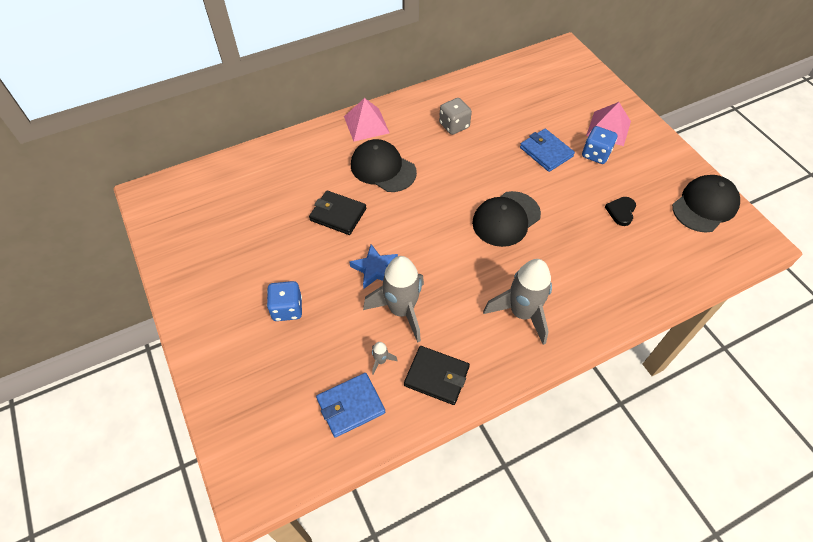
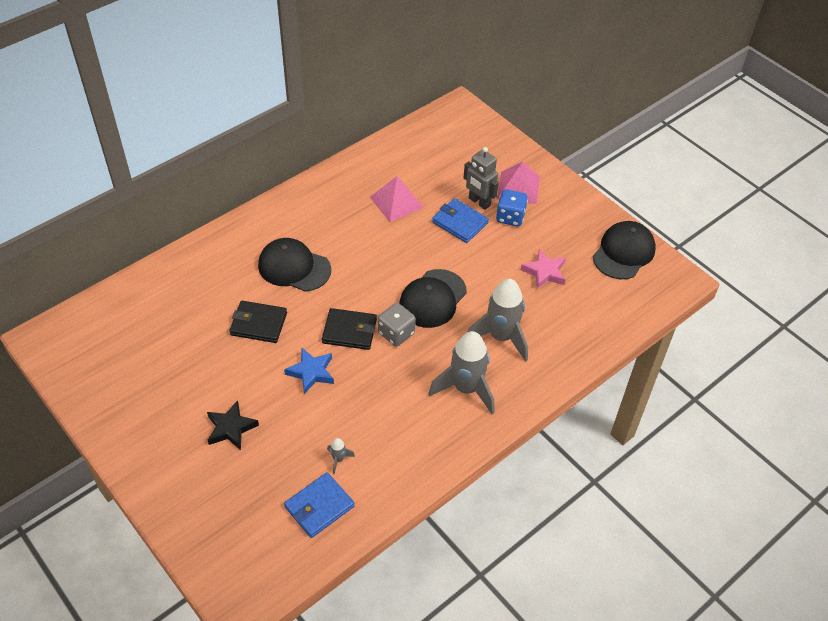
camera: 15 degrees left, 5 degrees down
(287, 309) = (231, 428): blue dice -> black star
(366, 124) = (264, 222): pink pyramid -> pink pyramid (396, 202)
(401, 310) = (347, 408): grey rocket -> grey rocket (500, 337)
(436, 376) = (396, 463): black wallet -> black wallet (349, 331)
(454, 125) = (359, 209): grey dice -> grey dice (396, 333)
(568, 136) = (479, 202): none -> grey robot
(621, 212) = (544, 272): black heart -> pink star

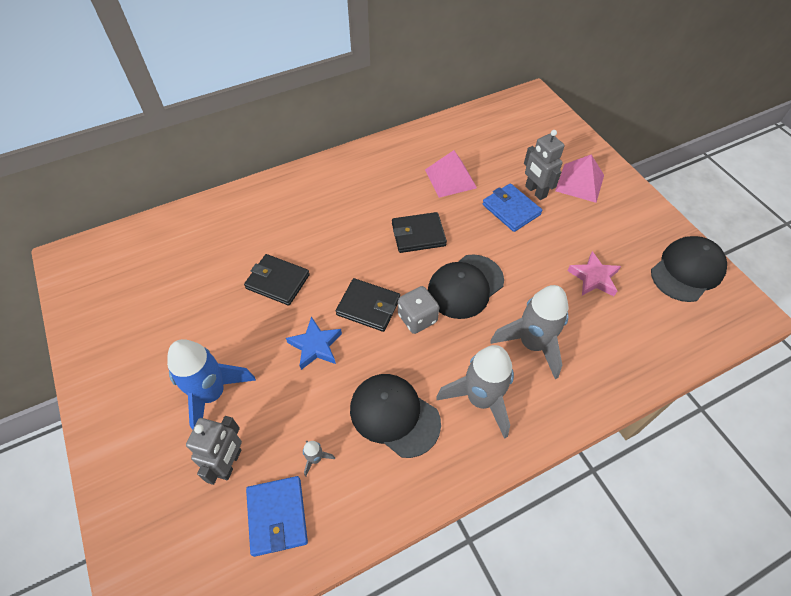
camera: 15 degrees right, 5 degrees up
(231, 428) = (212, 394): black star -> blue rocket
(266, 477) = (230, 463): none -> grey robot
(294, 267) = (331, 228): black cap -> black cap (394, 415)
(319, 506) = (277, 516): blue wallet -> blue wallet turned 75 degrees counterclockwise
(379, 260) = (418, 234): none -> black wallet
(510, 217) = (565, 212): blue dice -> none

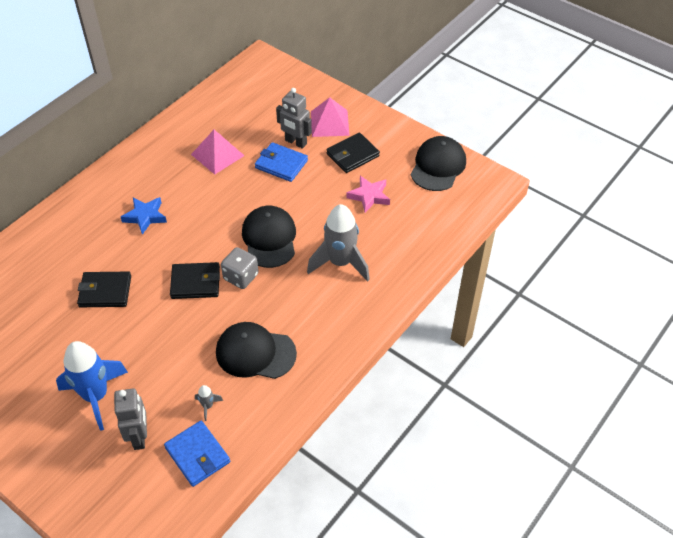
camera: 25 degrees left, 5 degrees down
(315, 346) = (165, 328): blue star -> blue star (145, 216)
(418, 234) = (211, 211): black wallet -> black wallet (352, 155)
(465, 286) = (269, 238): black cap -> black cap turned 150 degrees clockwise
(480, 399) = (317, 316): grey rocket -> none

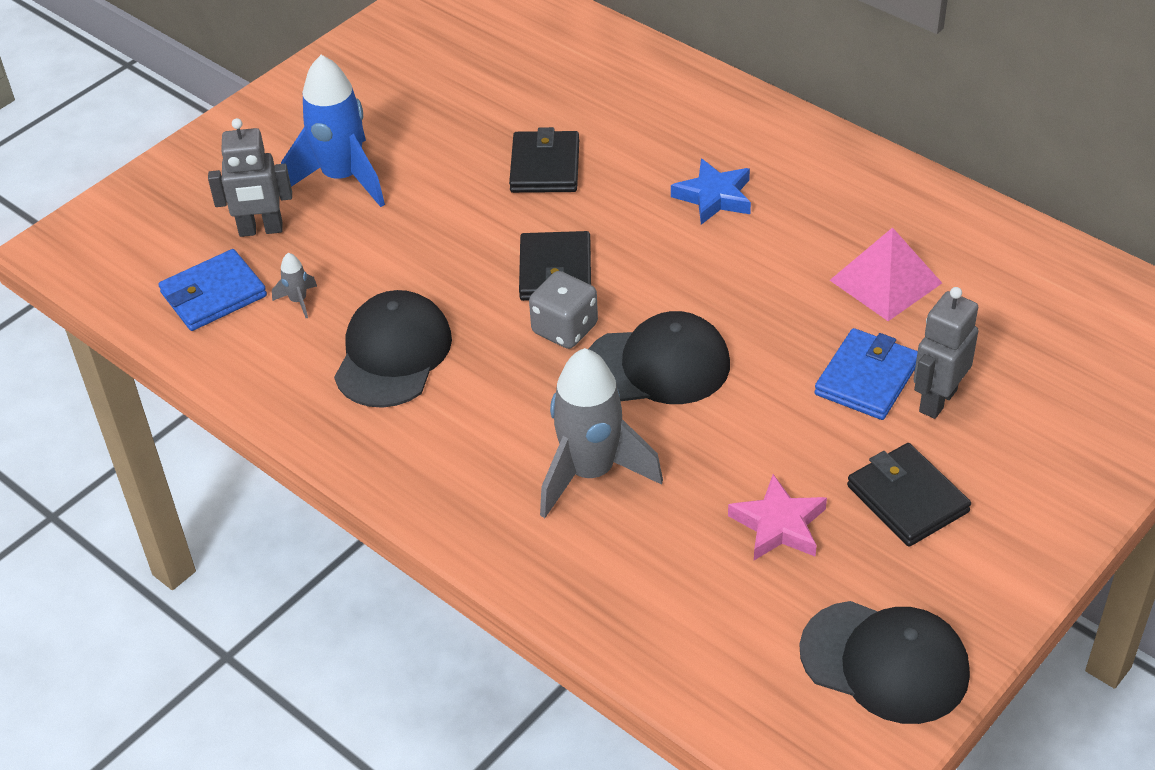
camera: 95 degrees right, 5 degrees down
(330, 123) = (1010, 459): pink pyramid -> none

